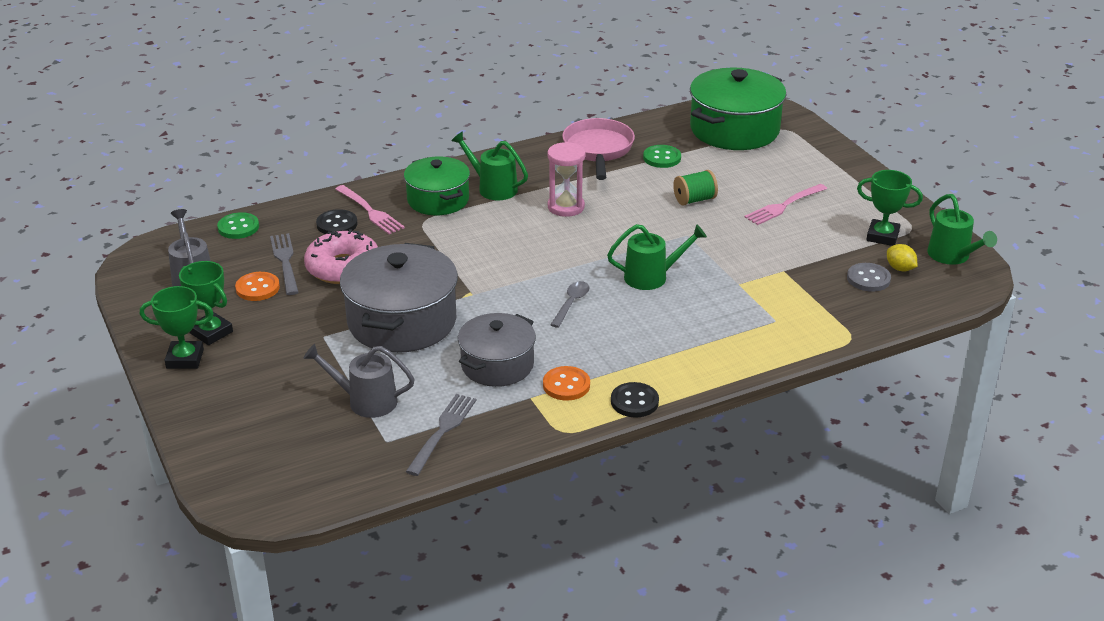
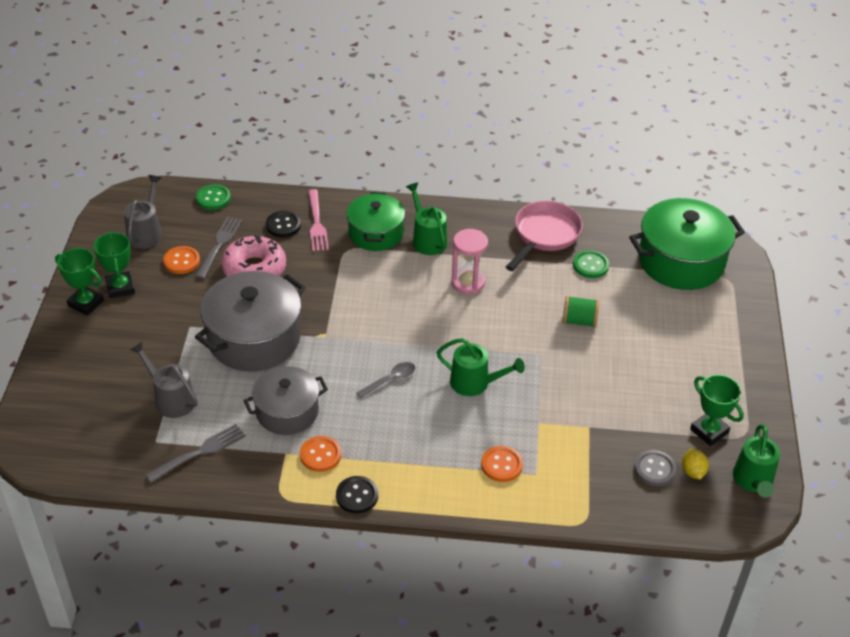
camera: 30 degrees right, 10 degrees up
(739, 326) = (501, 465): none -> orange button
(784, 205) = (651, 360): pink fork -> none

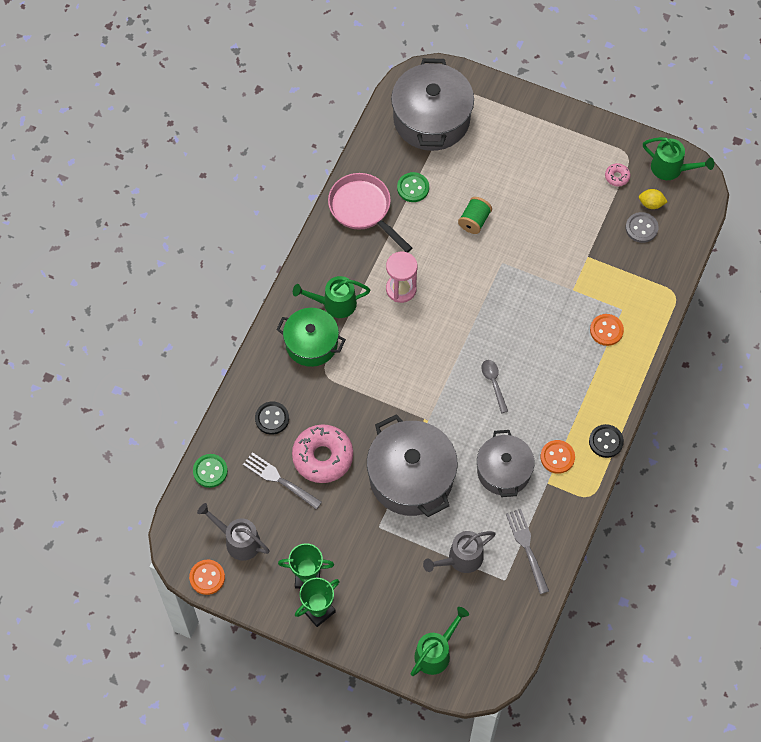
camera: 70 degrees left, 20 degrees up
(181, 261) = (290, 517): orange button -> orange button (207, 577)
(316, 223) = (279, 389): pink fork -> none
(475, 383) = (517, 321): green watering can -> green watering can (436, 652)
(681, 261) = (431, 119): green pot -> grey pot
(709, 431) = (617, 177): green trophy -> pink donut

